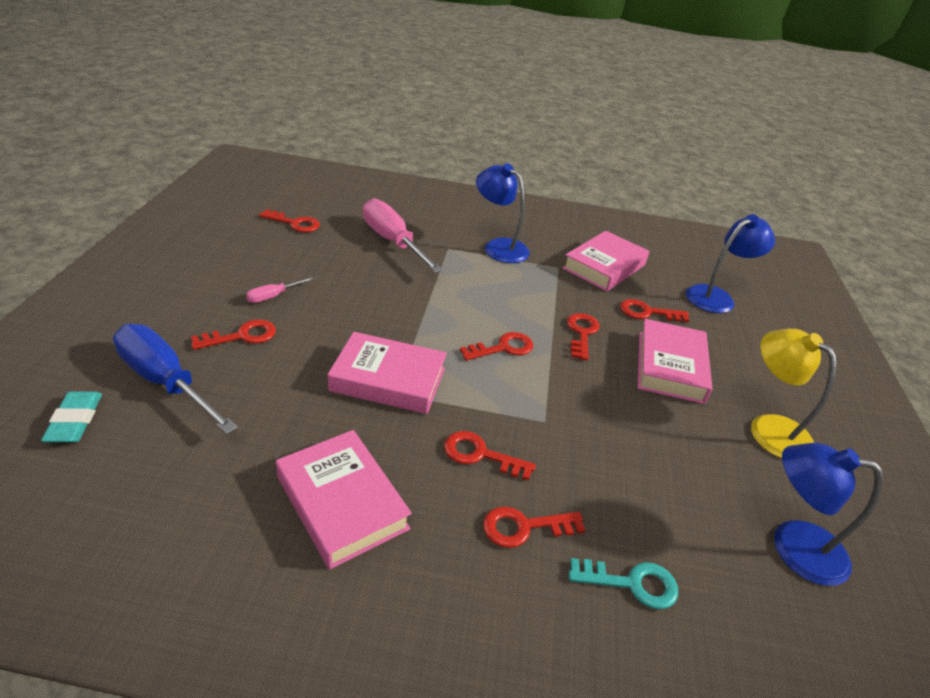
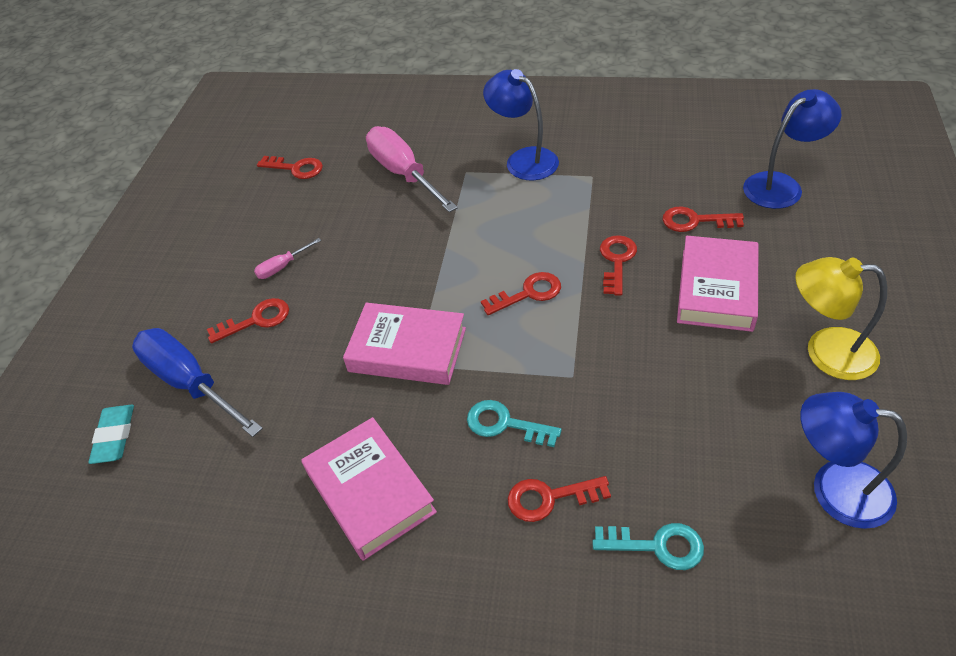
camera: 10 degrees right, 10 degrees up
(480, 455) = (505, 424): red key -> turquoise key
(604, 267) = (647, 166): pink book -> none
(769, 428) = (826, 352): yellow lamp -> yellow lamp turned 45 degrees counterclockwise

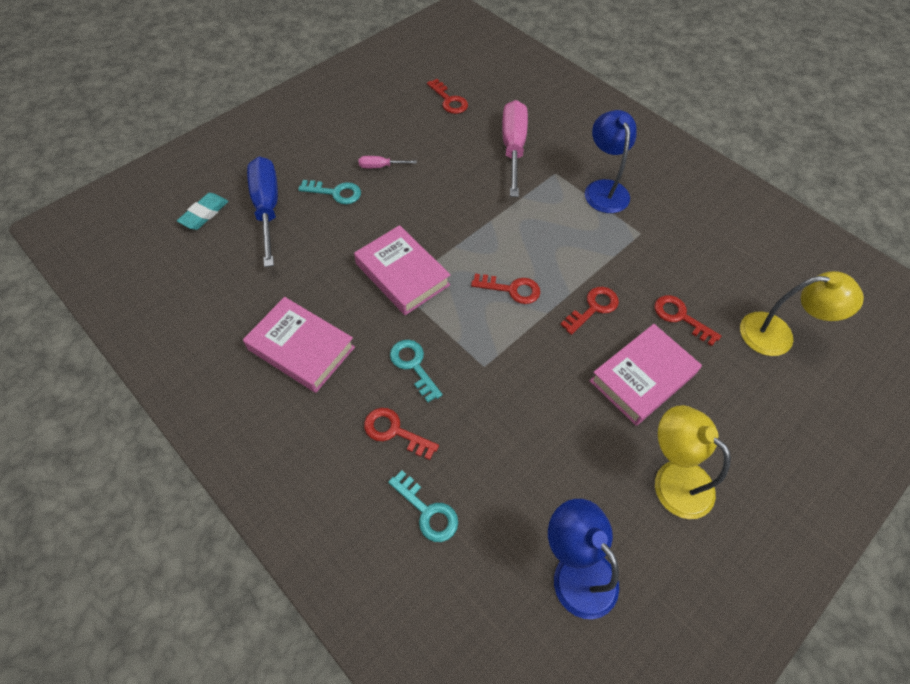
camera: 30 degrees right, 10 degrees up
(256, 320) = (335, 193): red key -> turquoise key
(370, 492) = (301, 348): pink book -> pink book turned 60 degrees counterclockwise
(781, 185) = (778, 335): blue lamp -> yellow lamp

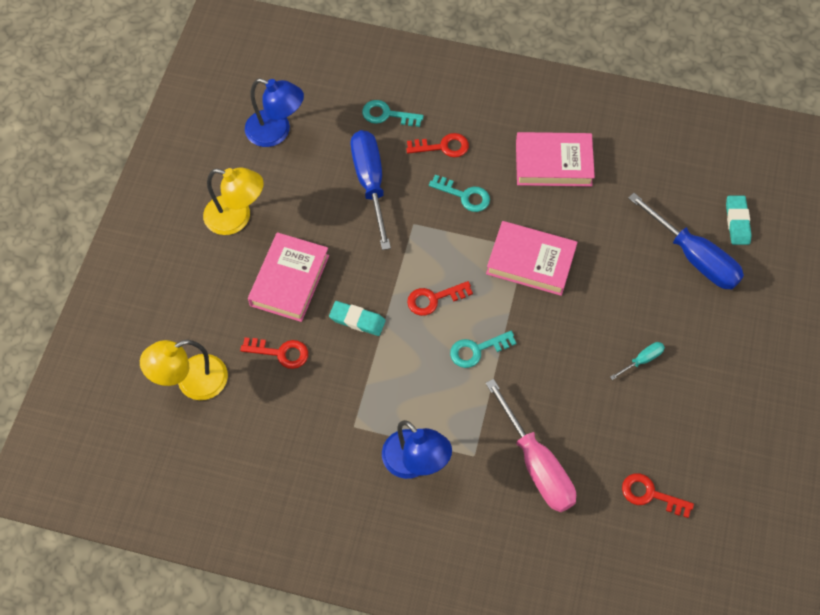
camera: 150 degrees right, 5 degrees up
(335, 193) = (654, 306): turquoise key -> turquoise key (477, 350)
(380, 166) = (642, 360): pink screwdriver -> turquoise screwdriver
(500, 435) = (370, 182): none -> blue screwdriver
(593, 308) = (357, 320): red key -> turquoise eraser

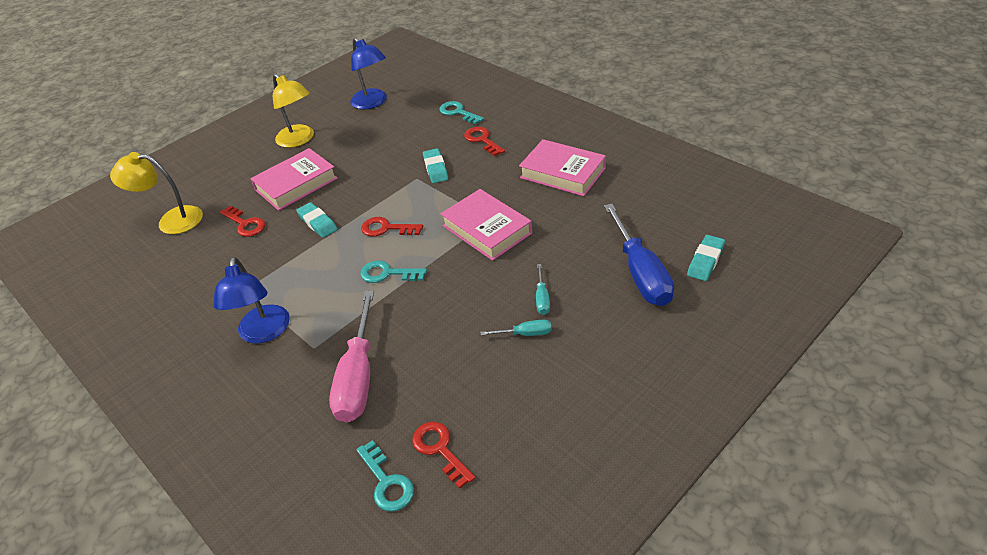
camera: 35 degrees right, 20 degrees down
(370, 182) = (409, 146): blue screwdriver -> none
(423, 204) = (435, 168): none -> turquoise eraser
(443, 147) = (482, 140): red key -> red key turned 150 degrees counterclockwise
(464, 195) = (471, 173): turquoise key -> turquoise key (386, 482)
(632, 319) = (542, 299): none -> turquoise screwdriver

